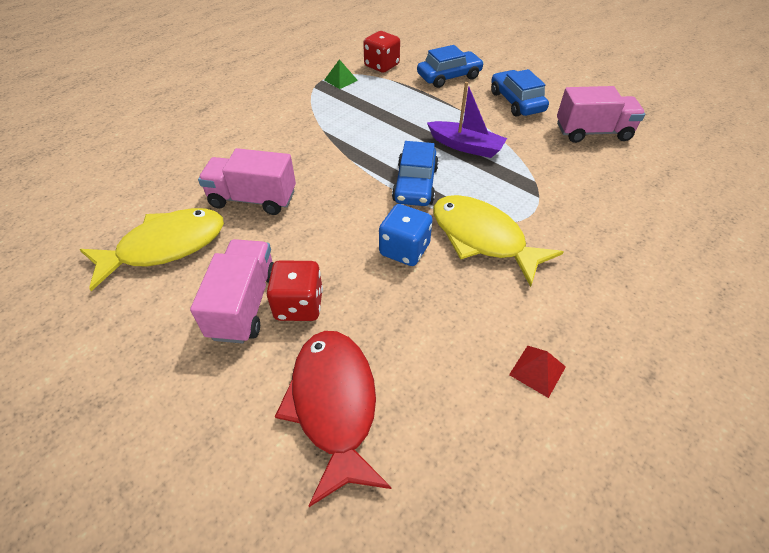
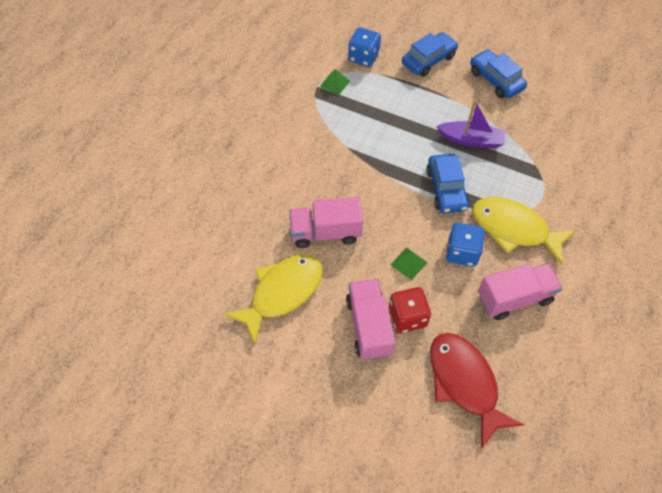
camera: 15 degrees left, 10 degrees up
(332, 248) = (409, 263): none -> green pyramid
(381, 66) = (363, 57): red dice -> blue dice
(537, 370) = (582, 326): red pyramid -> none
(592, 132) = (565, 103): pink truck -> pink truck (514, 298)

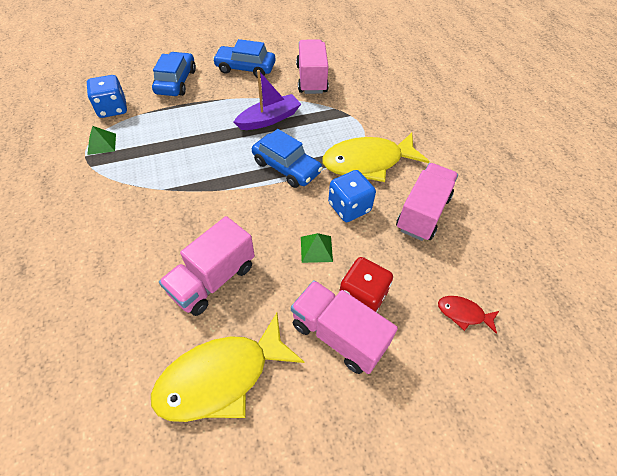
camera: 45 degrees left, 5 degrees down
(282, 293) = (221, 377): yellow fish -> yellow fish turned 120 degrees counterclockwise
(464, 383) = (463, 314): red fish -> red fish, size x0.45
(543, 125) = (311, 79): none -> pink truck

